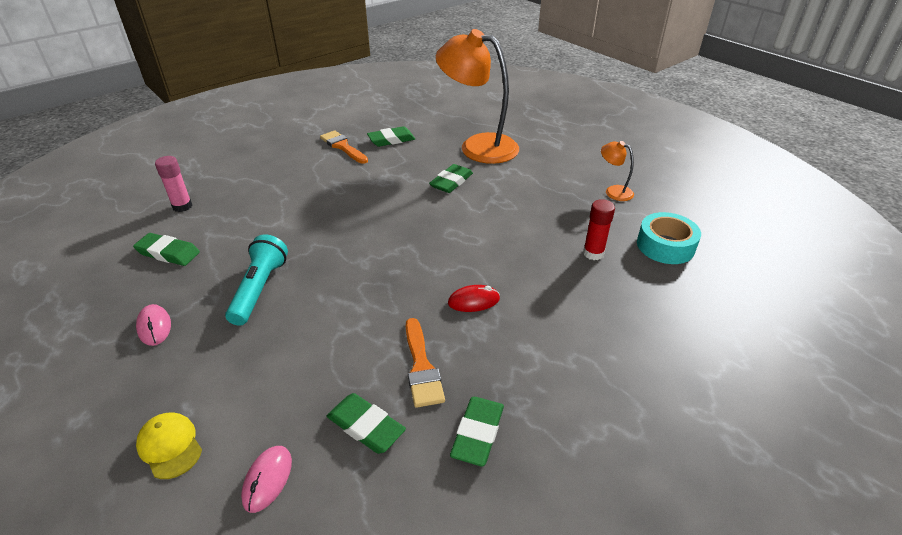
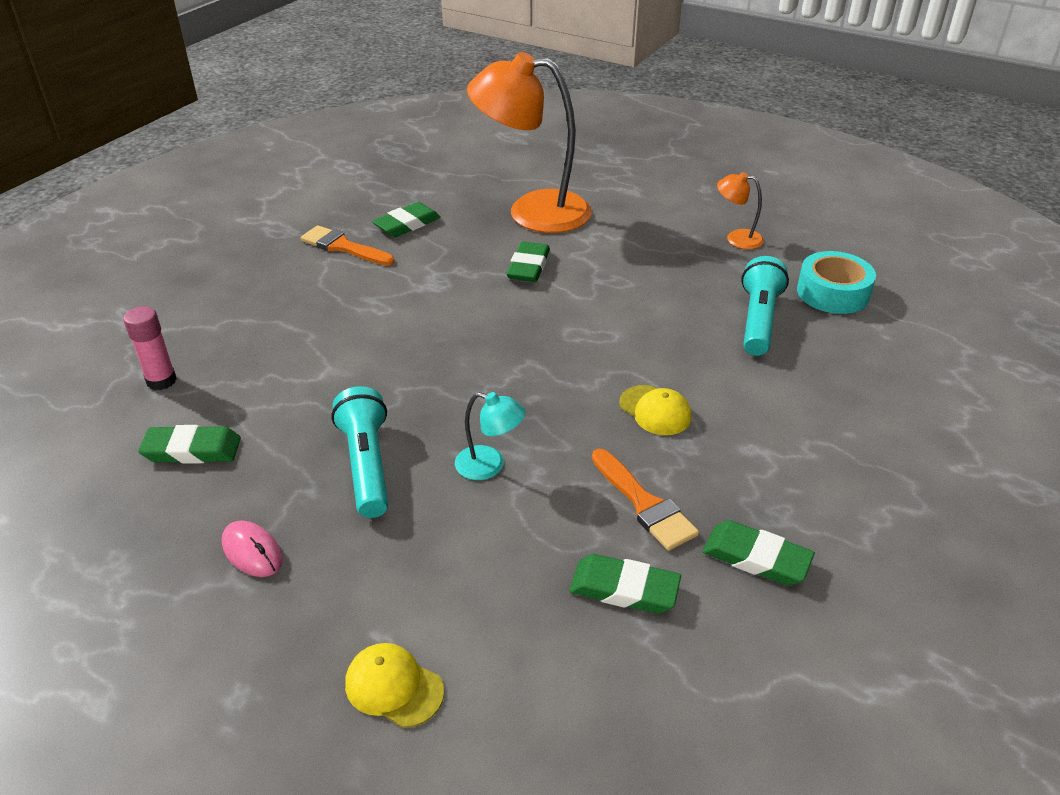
camera: 20 degrees left, 0 degrees up
(267, 479) = (548, 683): pink mouse -> none
(335, 310) = (489, 466): none -> turquoise lamp
(473, 301) = (655, 410): red mouse -> yellow cap
(477, 433) = (756, 558): green eraser -> green eraser turned 60 degrees counterclockwise
(593, 253) = (758, 320): red glue stick -> turquoise flashlight

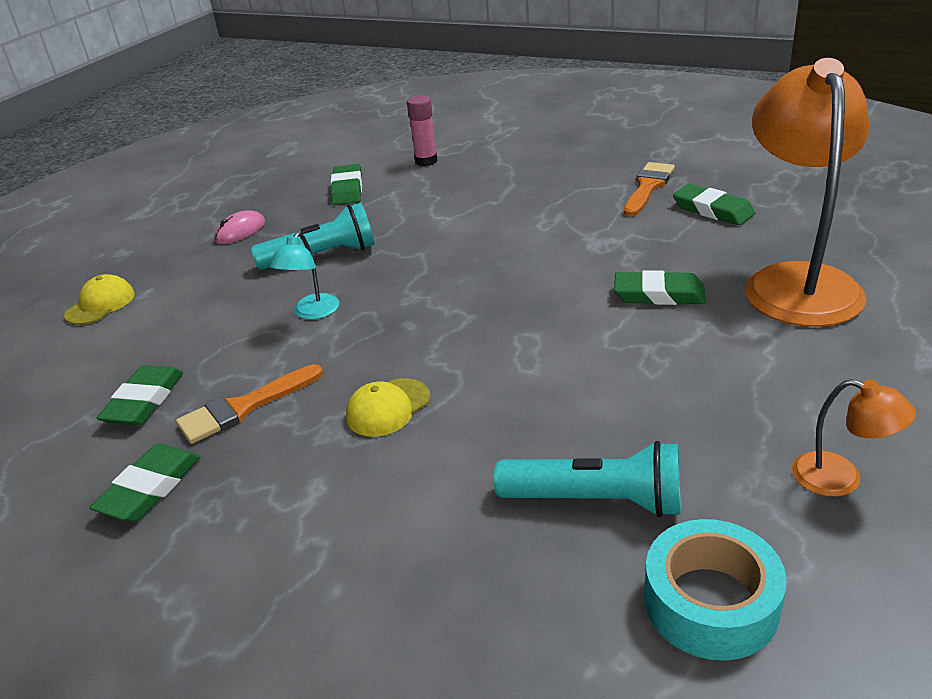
camera: 90 degrees right, 5 degrees down
(736, 238) = (841, 478): orange lamp -> orange lamp turned 105 degrees clockwise

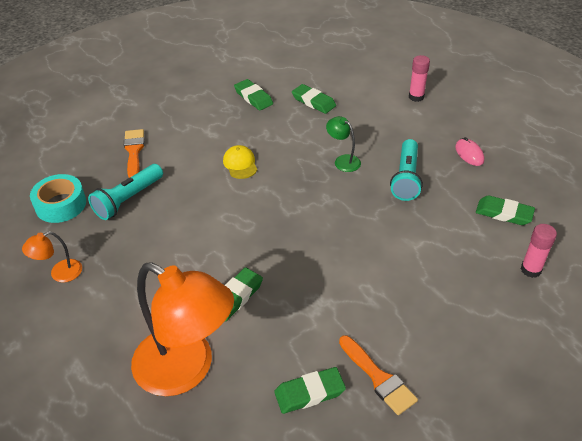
camera: 115 degrees right, 10 degrees up
(100, 304) = (416, 97): yellow cap -> pink glue stick
(244, 407) = (281, 126): orange brush -> orange brush (134, 151)
(312, 313) = (343, 160): turquoise lamp -> green lamp

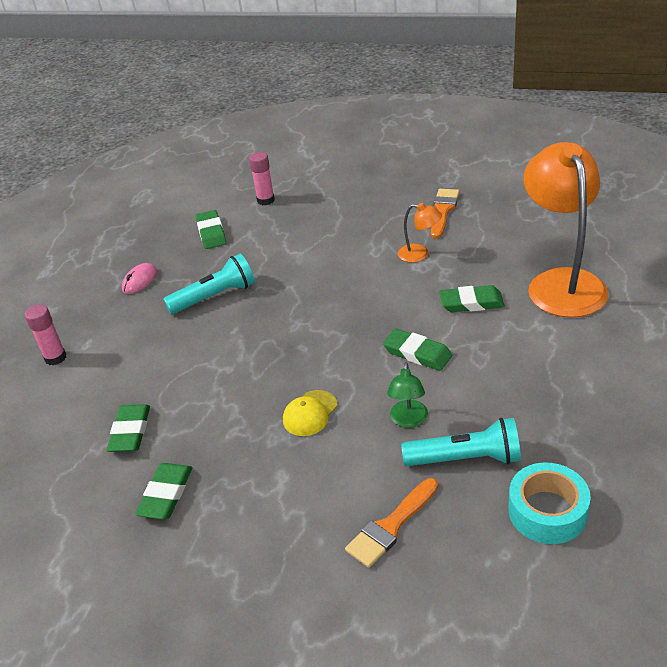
camera: 125 degrees left, 5 degrees down
(60, 273) = (609, 423): orange lamp -> orange lamp (419, 254)
(309, 393) = (494, 227): green eraser -> green eraser (417, 353)
(343, 160) = (227, 346): green lamp -> green lamp (408, 420)

